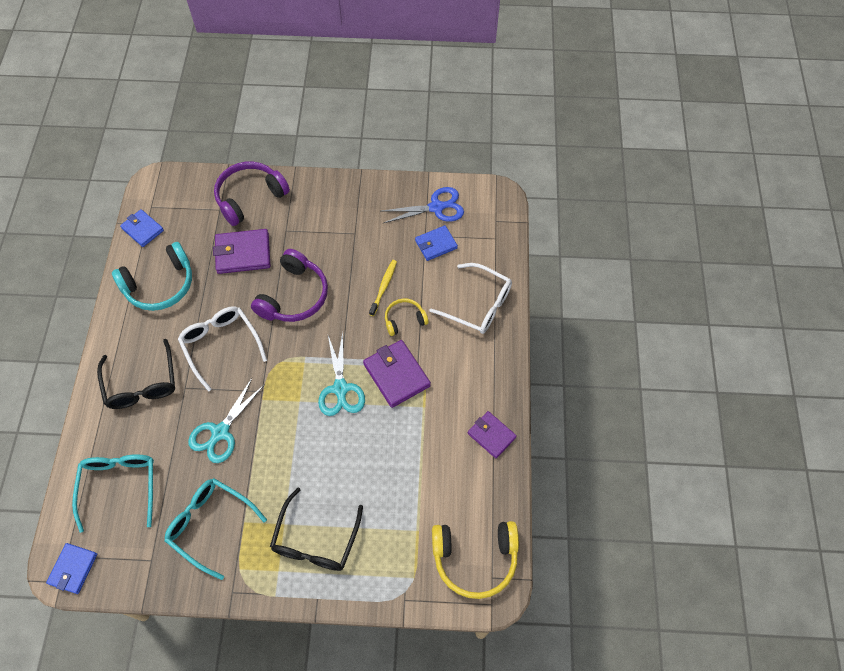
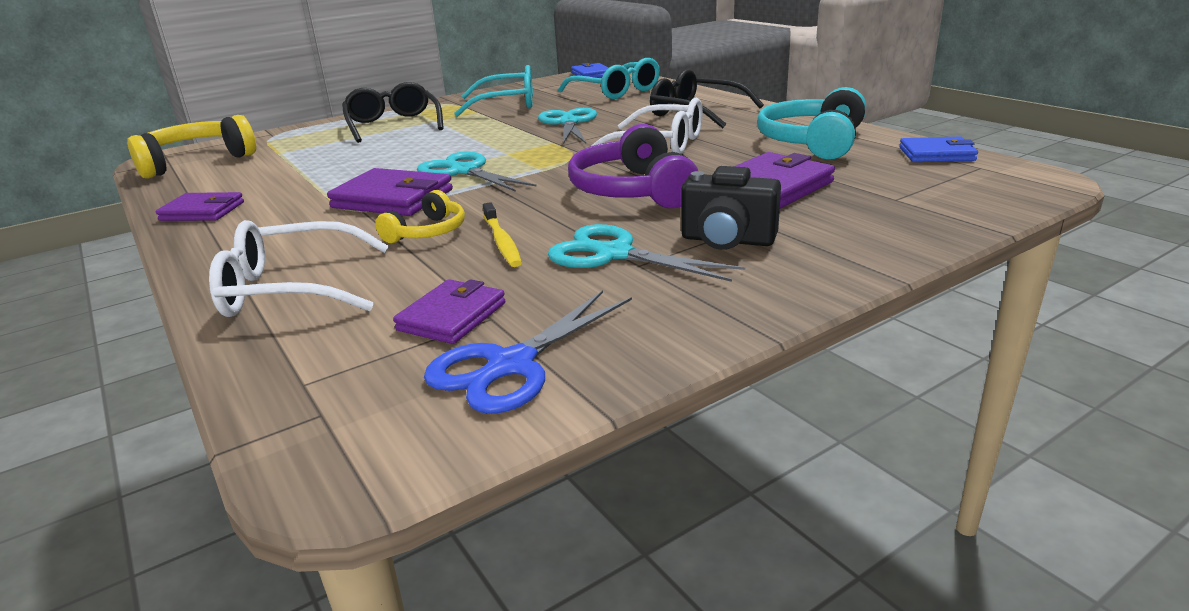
camera: 145 degrees right, 35 degrees down
(249, 197) = (887, 223): purple headphones -> none
(311, 226) = (727, 240): none -> black camera
(355, 246) = (613, 254): none -> turquoise scissors
(436, 244) = (452, 316): blue wallet -> purple wallet

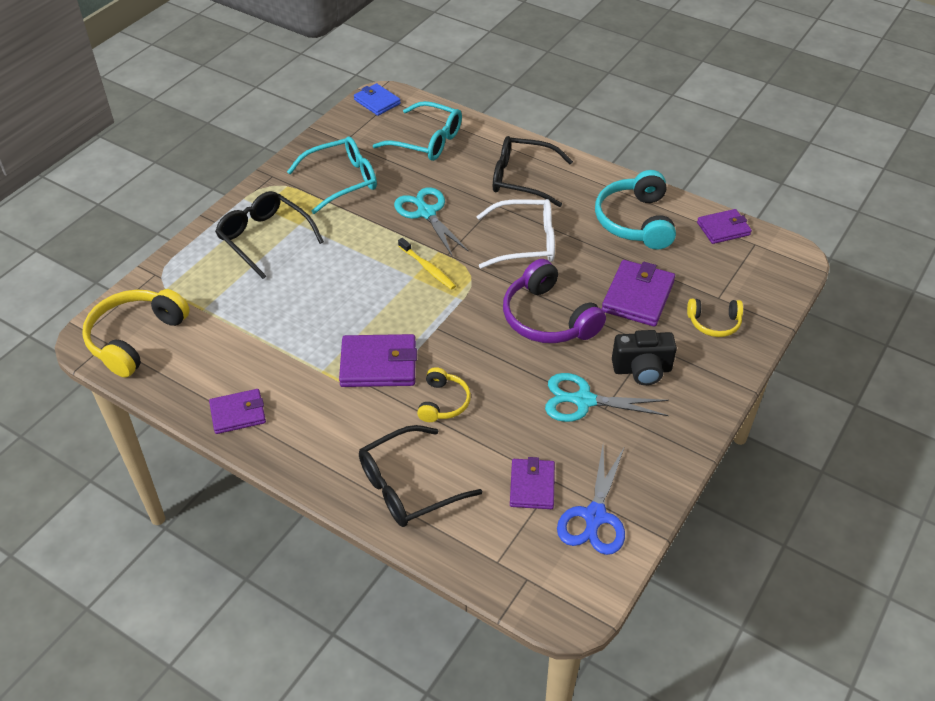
camera: 25 degrees left, 20 degrees up
(290, 289) = (407, 487): white glasses -> black glasses
(463, 171) = (400, 312): turquoise scissors -> none
(502, 241) = (503, 402): yellow toothbrush -> yellow toothbrush (427, 268)
(874, 217) = (714, 323): none -> yellow headphones
(936, 154) = (723, 229): blue wallet -> purple wallet

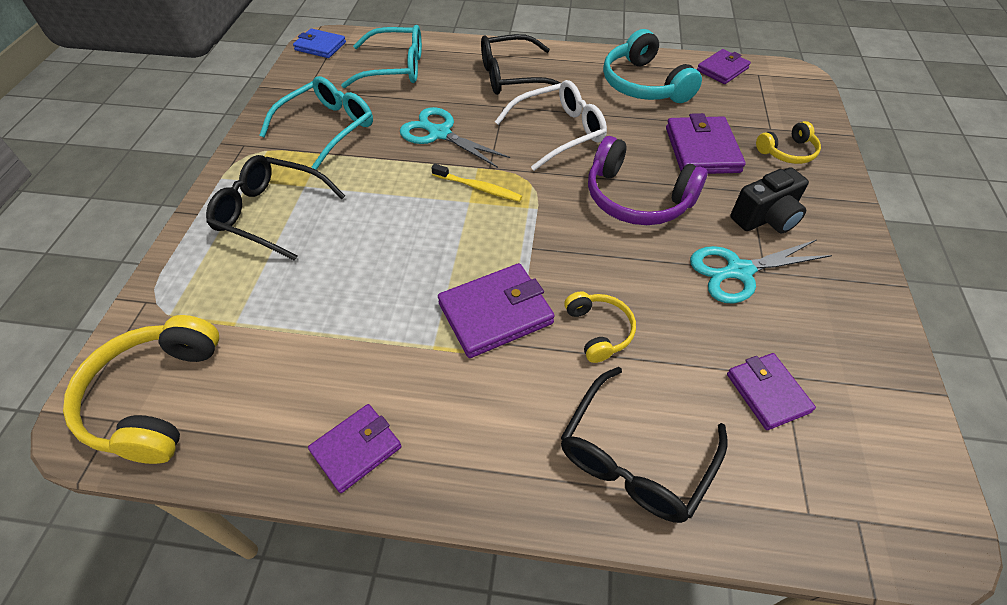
camera: 25 degrees left, 5 degrees up
(595, 517) = (859, 402): blue scissors -> none

